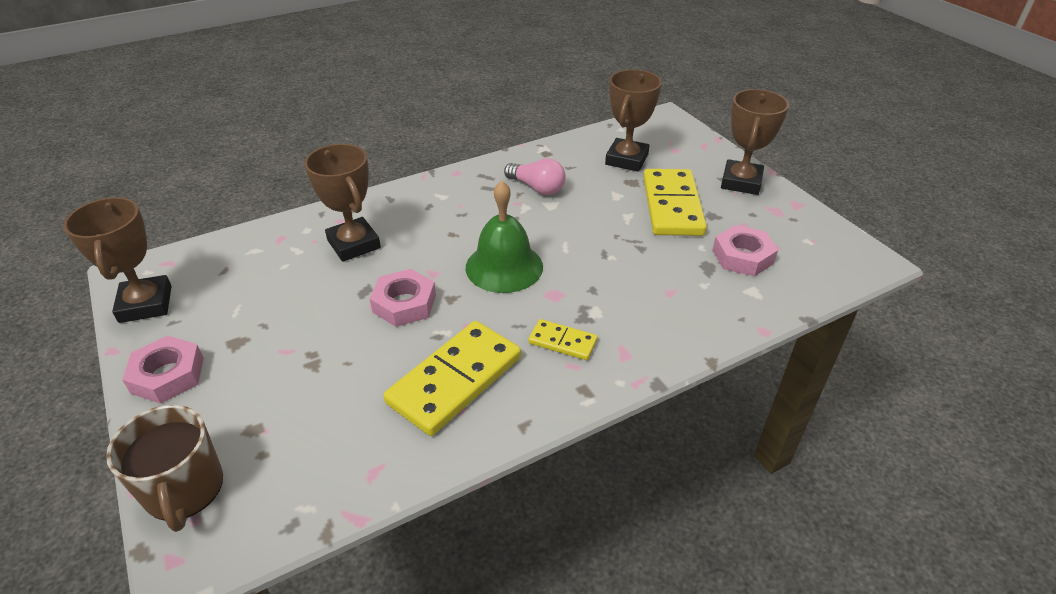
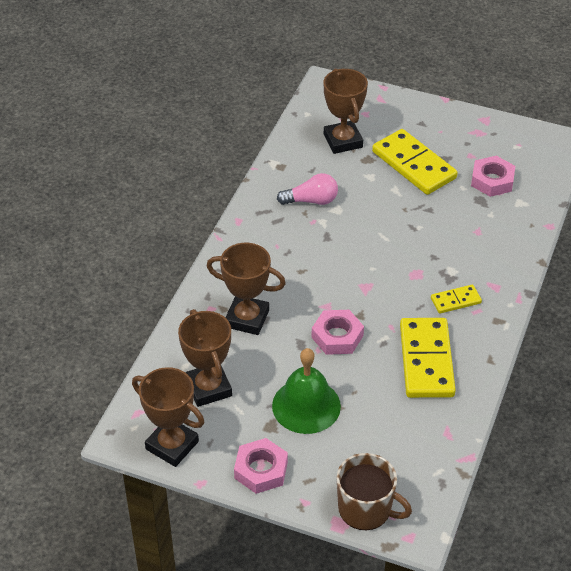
camera: 40 degrees left, 5 degrees up
(504, 266) = (364, 274): green bell -> green bell (306, 406)
(741, 182) = (435, 119): brown trophy -> brown trophy (208, 388)

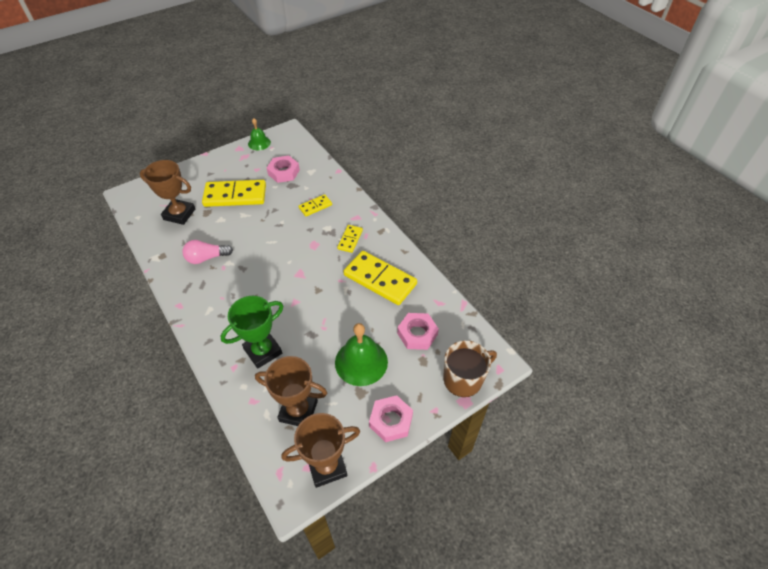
camera: 55 degrees left, 5 degrees up
(247, 318) = (263, 351): brown trophy -> green trophy
(311, 201) = (206, 258): pink light bulb -> pink light bulb turned 135 degrees counterclockwise
(337, 336) = (323, 311): pink nut -> pink nut (417, 334)
(471, 240) = (315, 206): none -> yellow domino
(513, 130) = (259, 143): none -> green bell

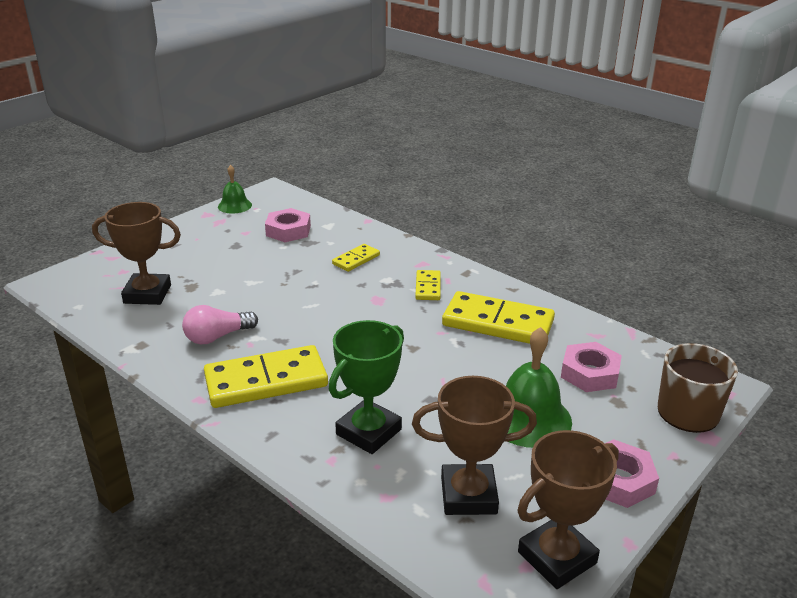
camera: 15 degrees left, 20 degrees down
(235, 196) = (227, 263): yellow domino -> yellow domino (266, 381)

